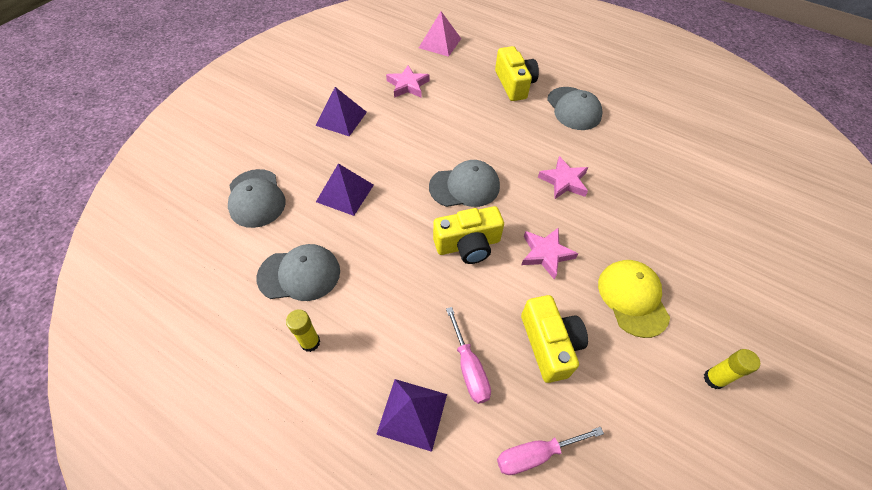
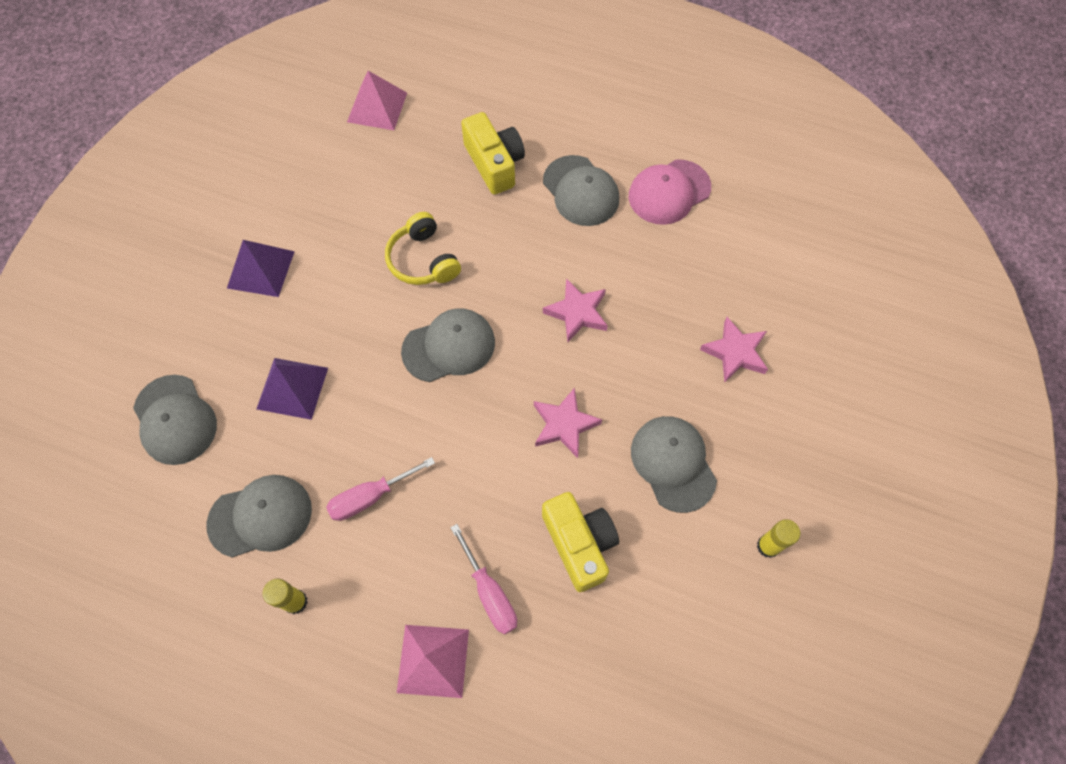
camera: 10 degrees left, 10 degrees up
(408, 85) = (344, 194): pink star -> pink star (735, 352)
(412, 413) = (433, 660): purple pyramid -> pink pyramid
(455, 131) = (423, 260): none -> yellow headphones
(468, 245) = (465, 432): yellow camera -> none
(535, 454) = (576, 675): pink screwdriver -> pink screwdriver (370, 497)
(632, 298) = (673, 463): yellow cap -> grey cap
(638, 119) = (669, 192): none -> pink cap

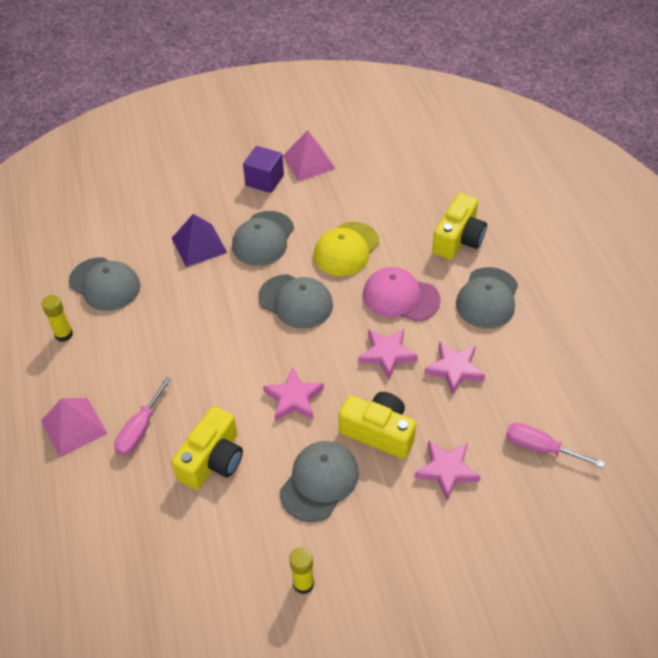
camera: 55 degrees right, 15 degrees down
(175, 420) = (134, 208): grey cap -> grey cap (263, 238)
(260, 269) = (264, 180): purple pyramid -> purple cube
(370, 497) = (158, 327): pink screwdriver -> pink screwdriver (540, 448)
(377, 107) = (436, 156): pink pyramid -> pink pyramid (309, 162)
(423, 260) = (346, 249): yellow headphones -> yellow cap
(637, 272) = (454, 369): none -> pink star
(656, 378) = (379, 432): none -> yellow camera
(669, 192) = (543, 349): pink cap -> pink cap (400, 297)

